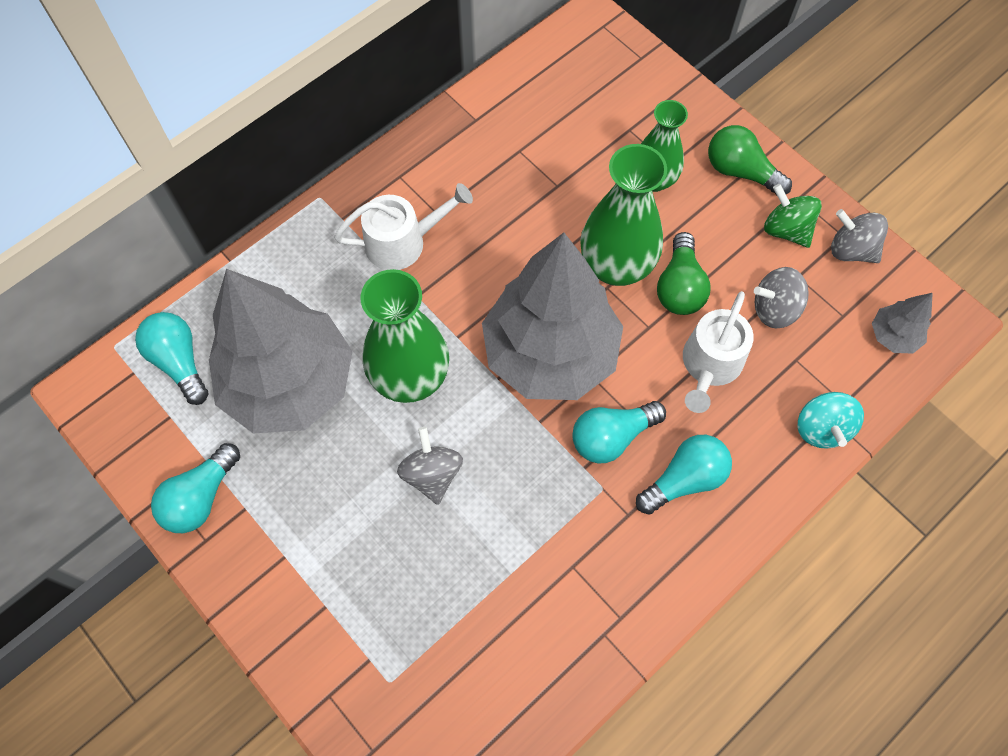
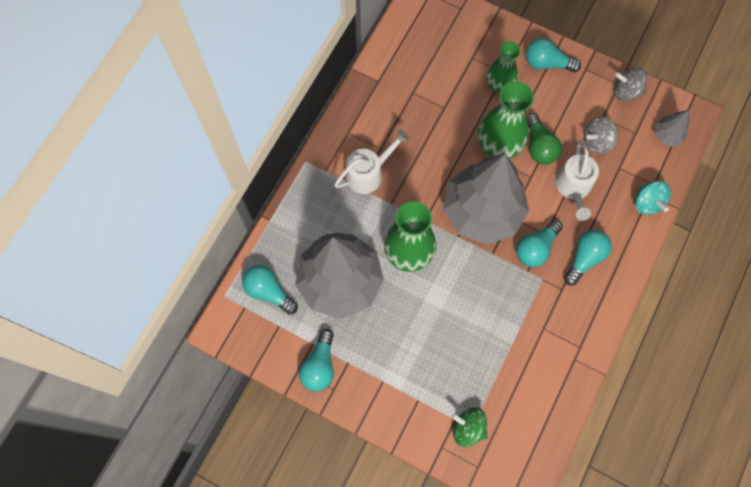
camera: 20 degrees left, 5 degrees up
(432, 474) = (445, 305): grey spinning top -> none
(740, 171) = (546, 63): green light bulb -> turquoise light bulb
(786, 229) = (585, 91): green spinning top -> green spinning top (468, 428)

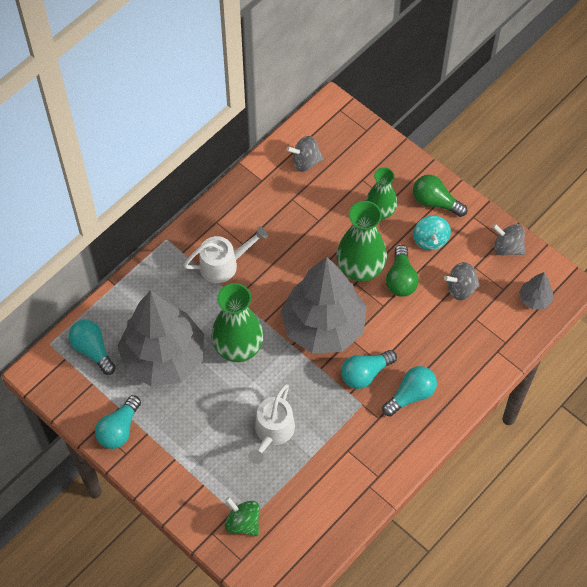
camera: 15 degrees right, 10 degrees down
(414, 53) = (305, 162): none -> grey spinning top
(546, 63) = (435, 202): turquoise light bulb -> green light bulb
(573, 187) = (422, 326): white watering can -> white watering can (272, 431)
(647, 203) = (492, 358): turquoise spinning top -> turquoise spinning top (430, 240)

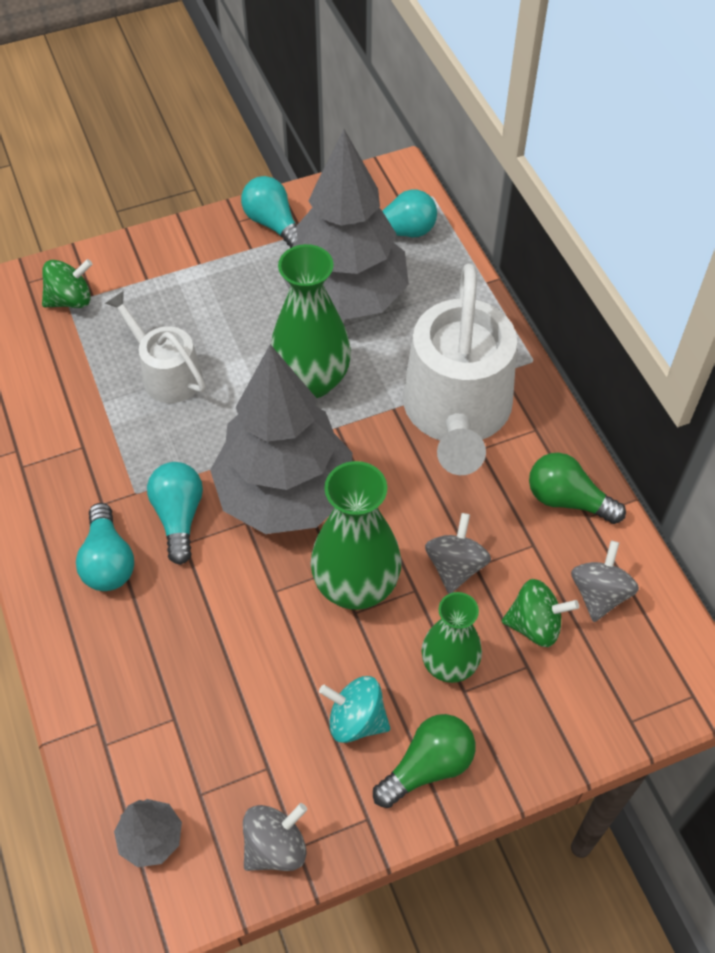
camera: 115 degrees right, 5 degrees down
(223, 264) = (456, 412): white watering can -> white watering can, size x1.84
(338, 183) = (535, 625): none -> green spinning top
(401, 279) = (306, 638): green light bulb -> green light bulb (567, 500)
(461, 288) = (240, 723): grey spinning top -> grey spinning top (455, 566)

